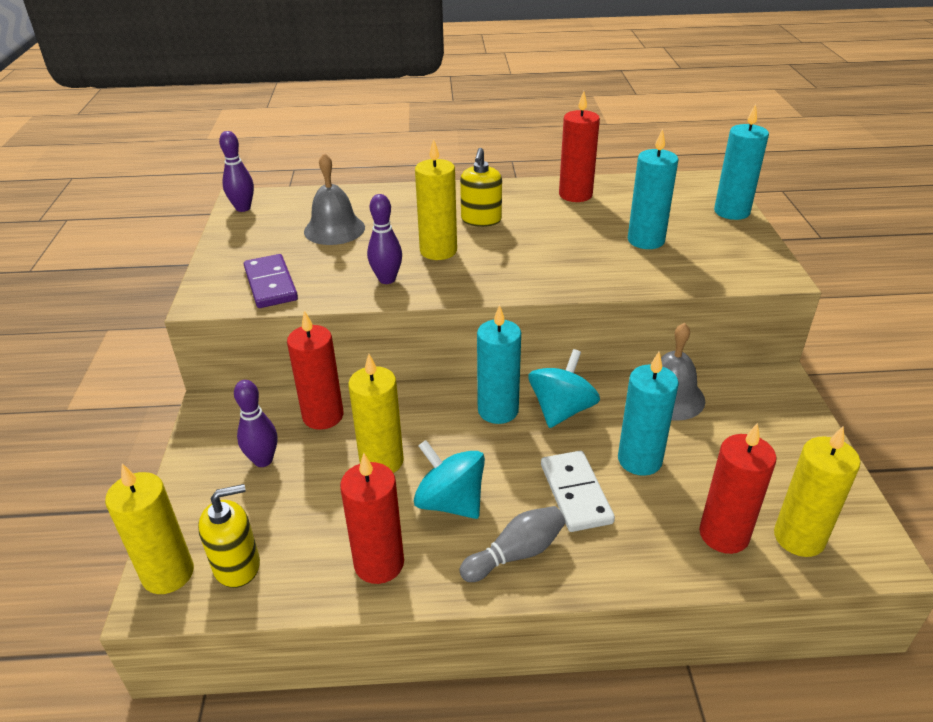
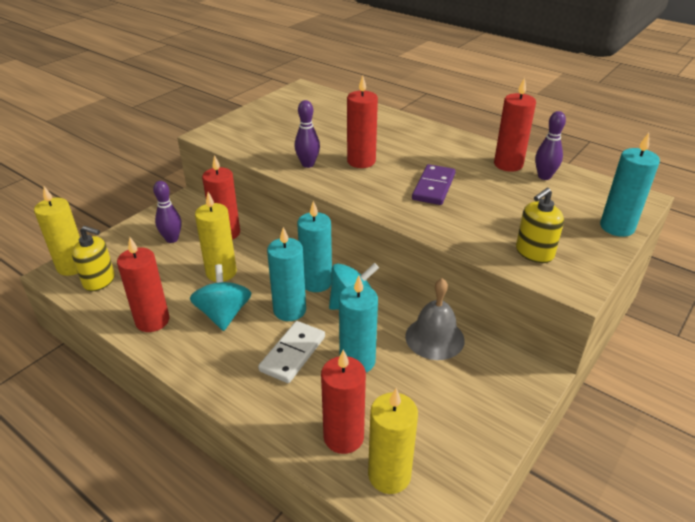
camera: 40 degrees right, 0 degrees up
(243, 208) = (294, 93): purple bowling pin -> purple bowling pin (544, 176)
(270, 284) = (247, 140): purple domino -> purple domino (433, 187)
(334, 229) = (323, 124): grey bell -> none
(438, 251) = (361, 161): yellow candle -> red candle
(481, 220) = (416, 154): yellow soap dispenser -> yellow soap dispenser (534, 252)
(516, 554) = (217, 362): grey bowling pin -> none
(646, 240) = (510, 216): turquoise candle -> turquoise candle (289, 310)

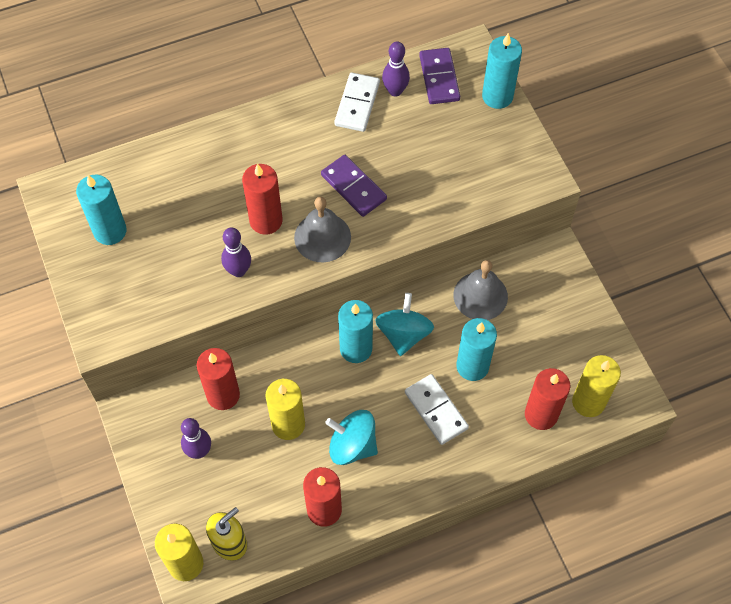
camera: 60 degrees left, 25 degrees up
(289, 310) = (380, 388): turquoise candle -> turquoise candle (110, 231)
(373, 188) = (322, 237): none -> grey bell
(508, 164) = (357, 104): red candle -> white domino
(534, 252) = (492, 176): yellow soap dispenser -> none
(587, 192) = (439, 78): none -> purple domino

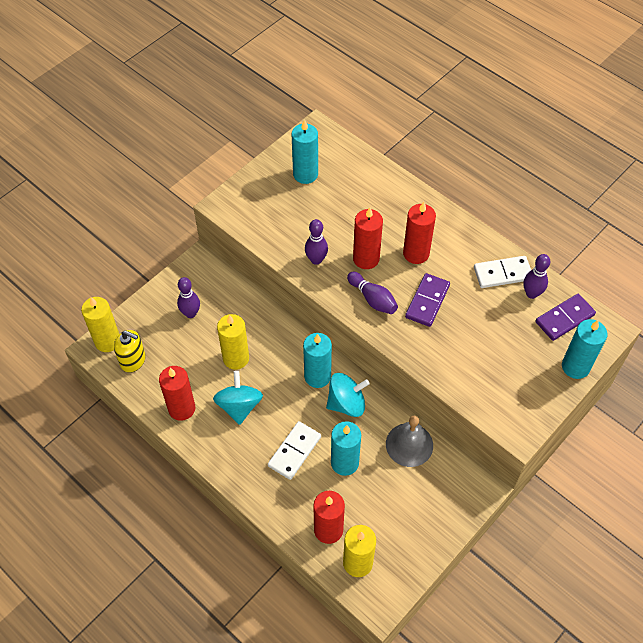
camera: 65 degrees right, 5 degrees down
(223, 395) = (239, 309): red candle -> red candle (416, 253)
(322, 237) = (373, 299): grey bell -> purple bowling pin

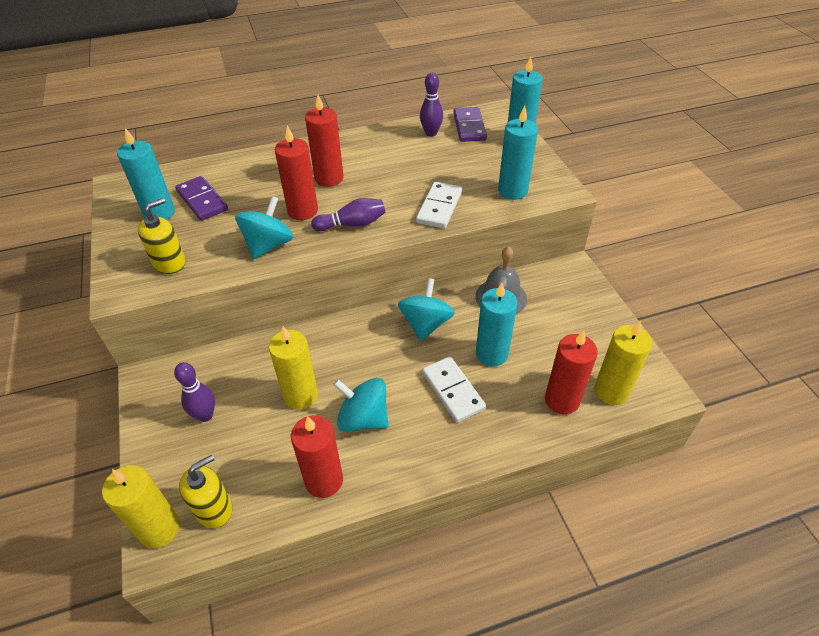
camera: 60 degrees left, 10 degrees down
(263, 214) = (169, 263): none -> yellow soap dispenser
(316, 260) = (268, 245): purple bowling pin -> turquoise spinning top
(317, 376) = (378, 334): turquoise candle -> turquoise candle (512, 191)
(427, 301) = (386, 191): purple domino -> purple domino (202, 201)
(502, 273) = (397, 140): white domino -> white domino (439, 207)

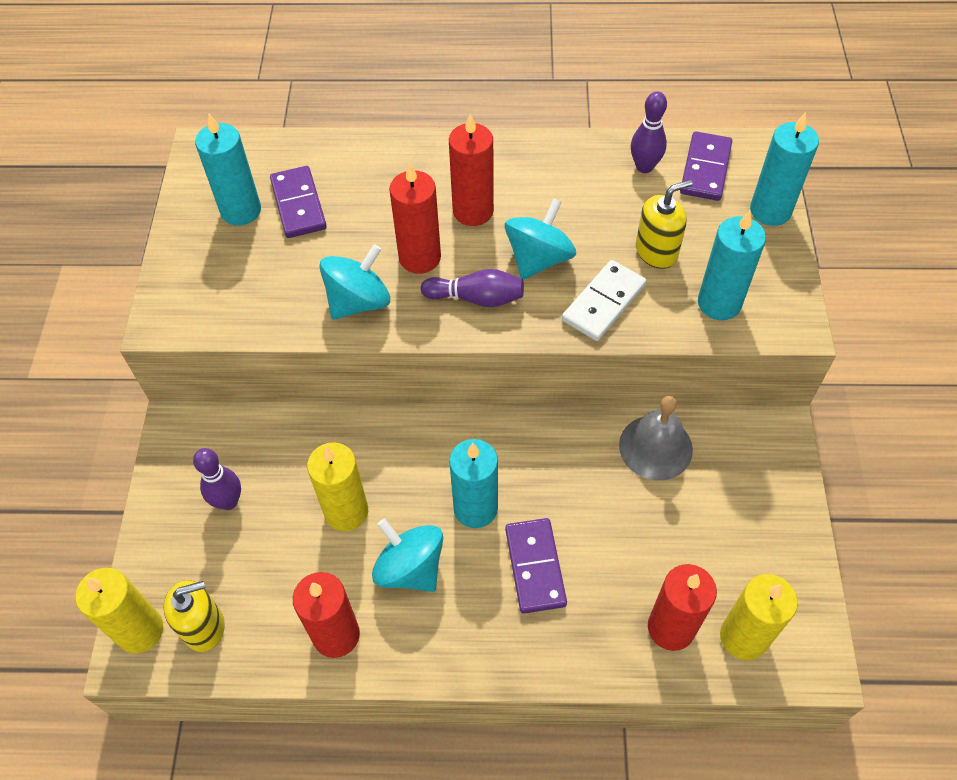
camera: 20 degrees right, 10 degrees up
(169, 263) = (231, 294): yellow soap dispenser -> yellow soap dispenser (656, 251)
(425, 324) = (538, 457): turquoise spinning top -> turquoise spinning top (538, 259)
(453, 390) = (535, 567): white domino -> purple domino
(491, 354) = (607, 530): turquoise candle -> turquoise candle (475, 508)

